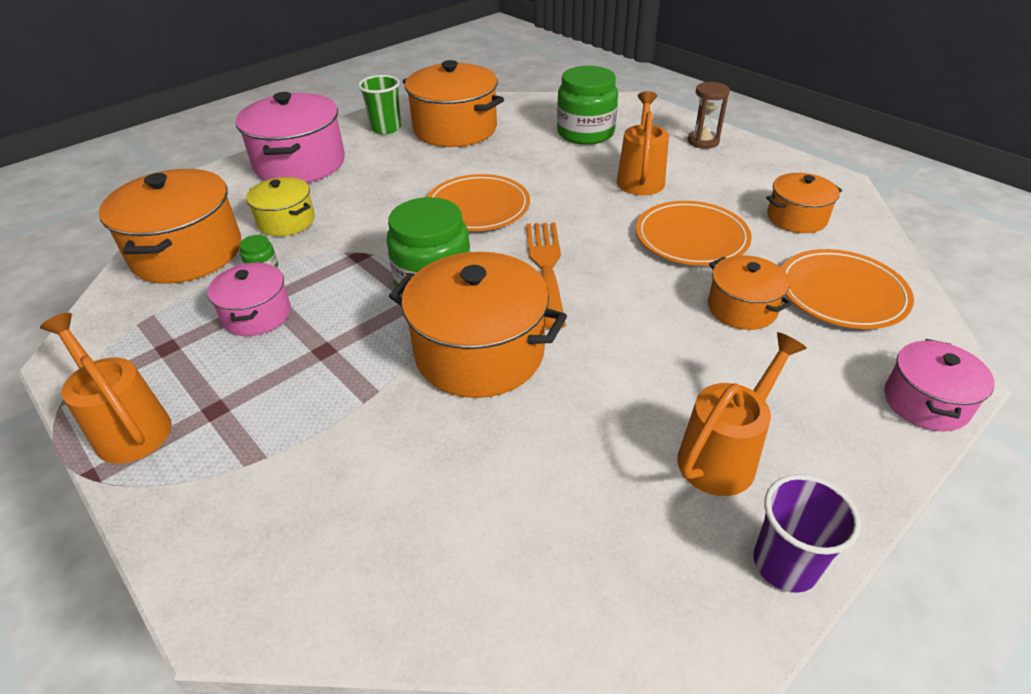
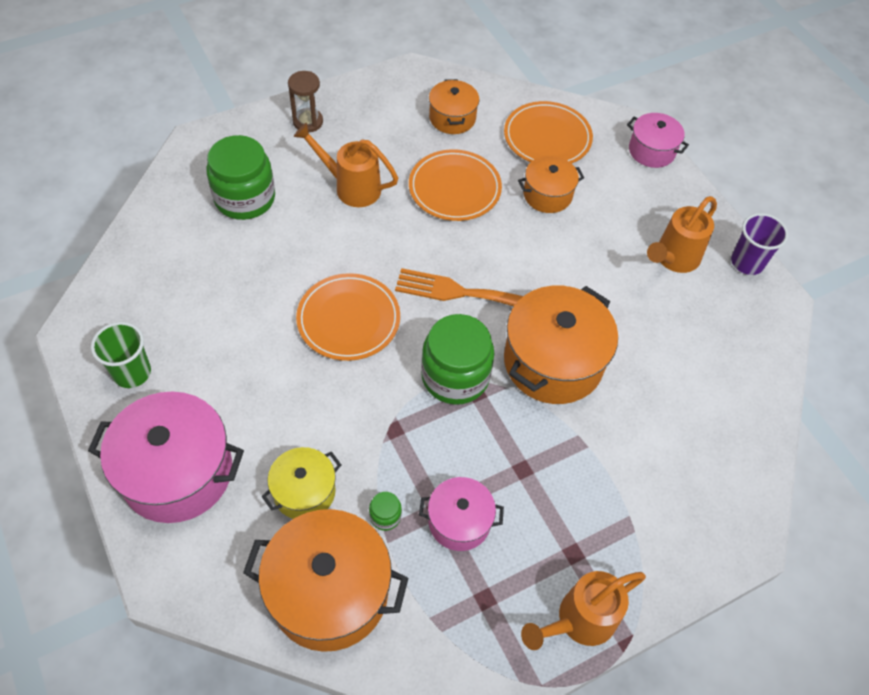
camera: 80 degrees left, 15 degrees up
(455, 129) = (173, 305): orange pot -> none
(723, 455) = (673, 258): orange watering can -> orange watering can turned 105 degrees counterclockwise

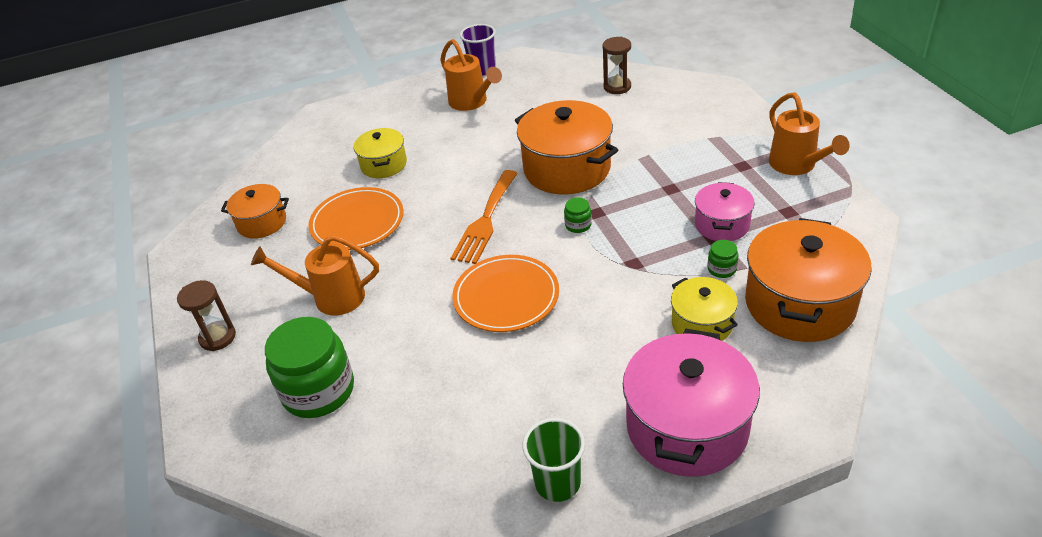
camera: 75 degrees left, 15 degrees down
(352, 187) = (331, 297): orange watering can -> orange watering can turned 60 degrees clockwise
(455, 376) = (578, 225): green jar -> green jar, size x0.42
(547, 137) = (313, 162): orange plate -> none
(547, 195) = (383, 164): orange pot -> yellow pot
(651, 151) = (352, 105): pink pot -> none
(732, 411) = (617, 87): none -> brown hourglass

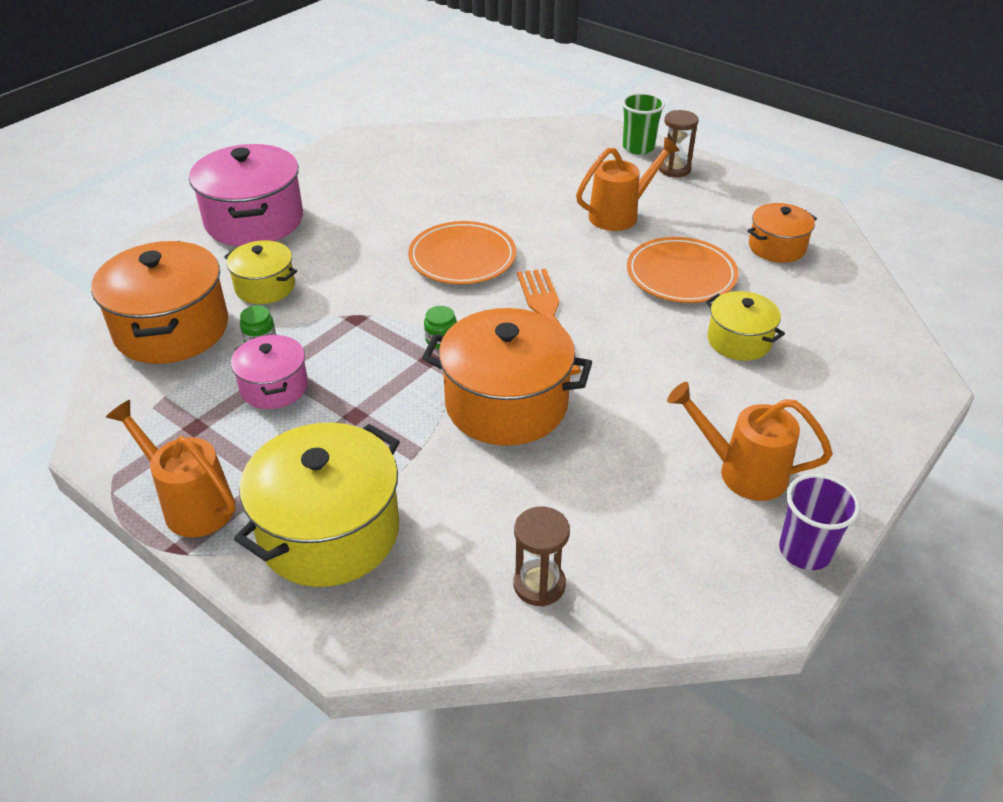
camera: 145 degrees right, 0 degrees up
(318, 390) = (552, 166): green jar -> none
(557, 483) = (335, 173): green cup -> green cup (638, 147)
(715, 132) = (329, 532): none -> yellow pot

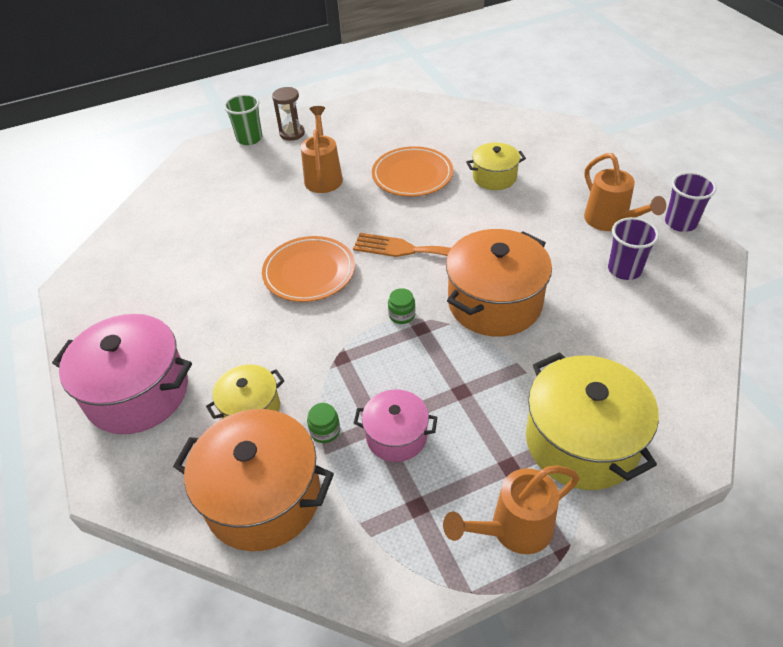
camera: 60 degrees left, 5 degrees up
(539, 584) = (670, 342): brown hourglass -> none
(651, 508) = (624, 270): none -> purple cup
(743, 472) = (610, 221): orange watering can -> orange watering can turned 75 degrees counterclockwise
(777, 247) = (414, 127): orange pot -> none

